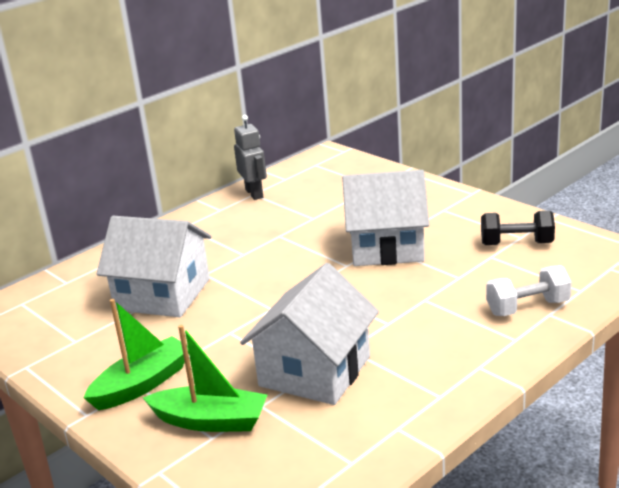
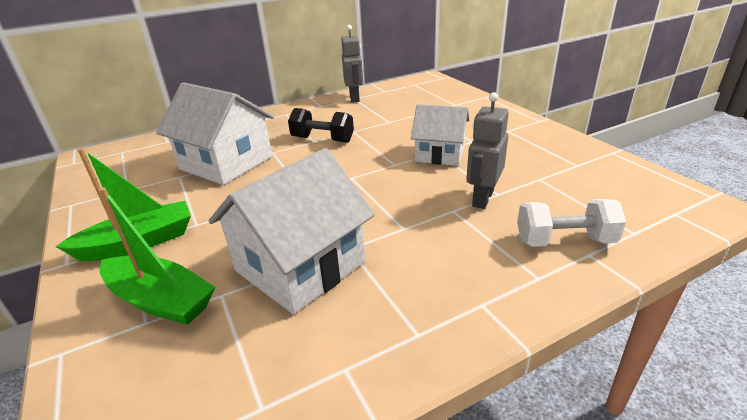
camera: 15 degrees right, 5 degrees up
(386, 247) = (440, 154): white house -> white house, size x0.65
(446, 284) = (482, 198): none -> grey robot
(516, 244) = (570, 171): black dumbbell -> black dumbbell (322, 139)

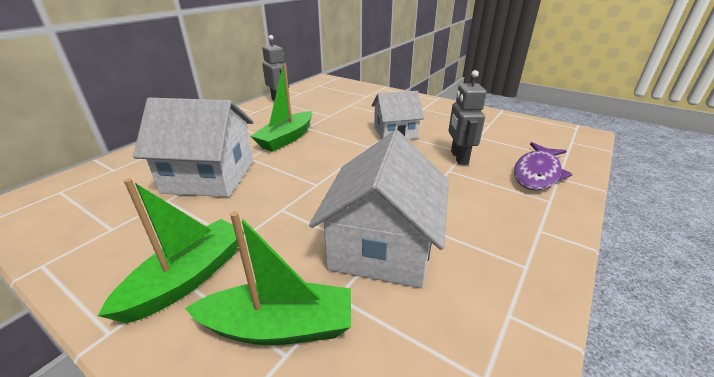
camera: 30 degrees left, 0 degrees up
(322, 139) = (286, 138): black dumbbell -> green boat
(564, 241) = (537, 173): white dumbbell -> purple fish

